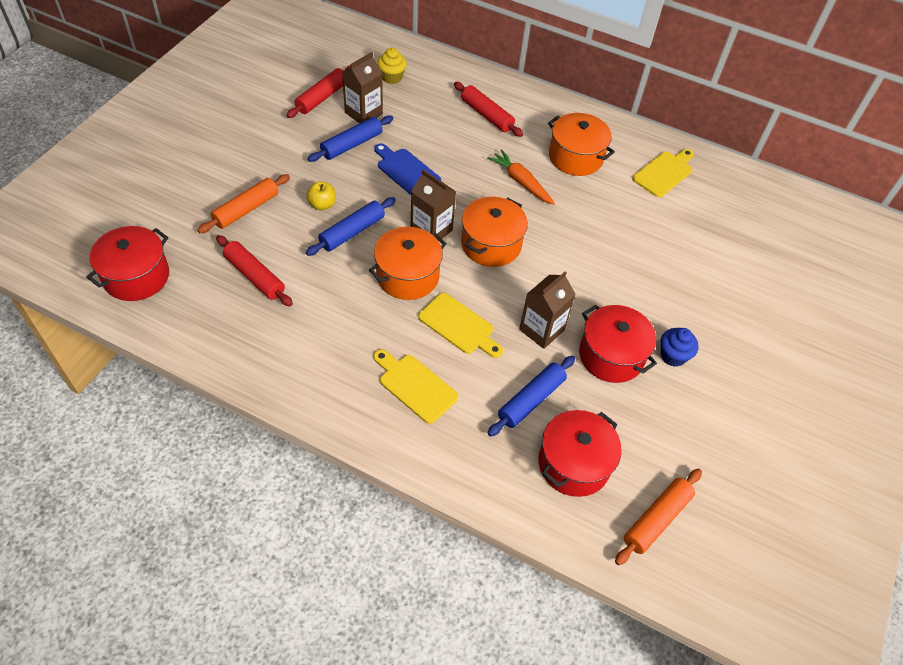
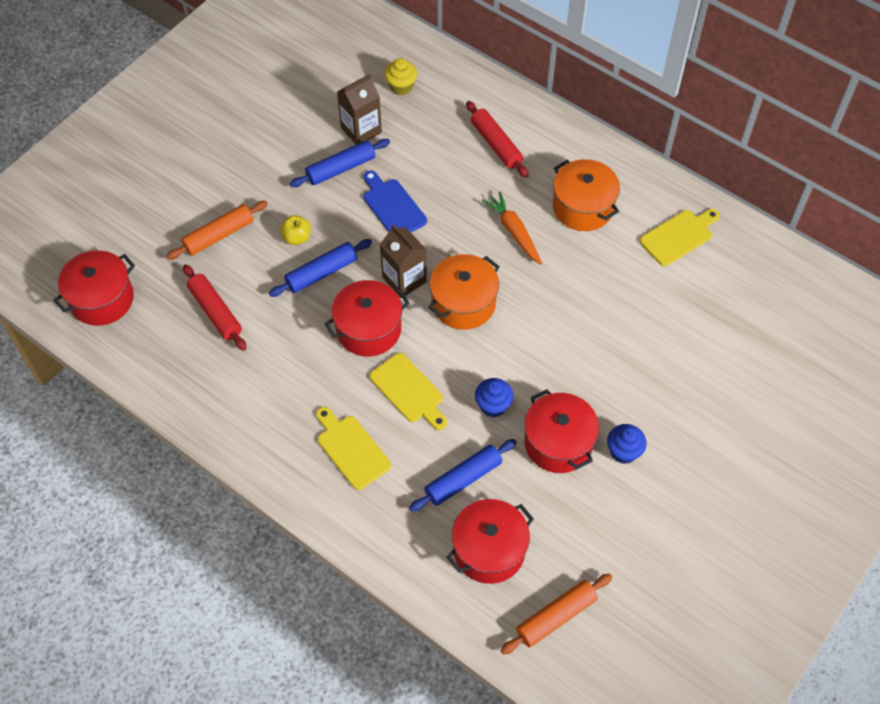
camera: 15 degrees right, 5 degrees up
(322, 98) = (320, 107): red rolling pin -> none
(407, 276) = (368, 329): orange pot -> red pot
(541, 330) = (493, 405): brown carton -> blue cupcake

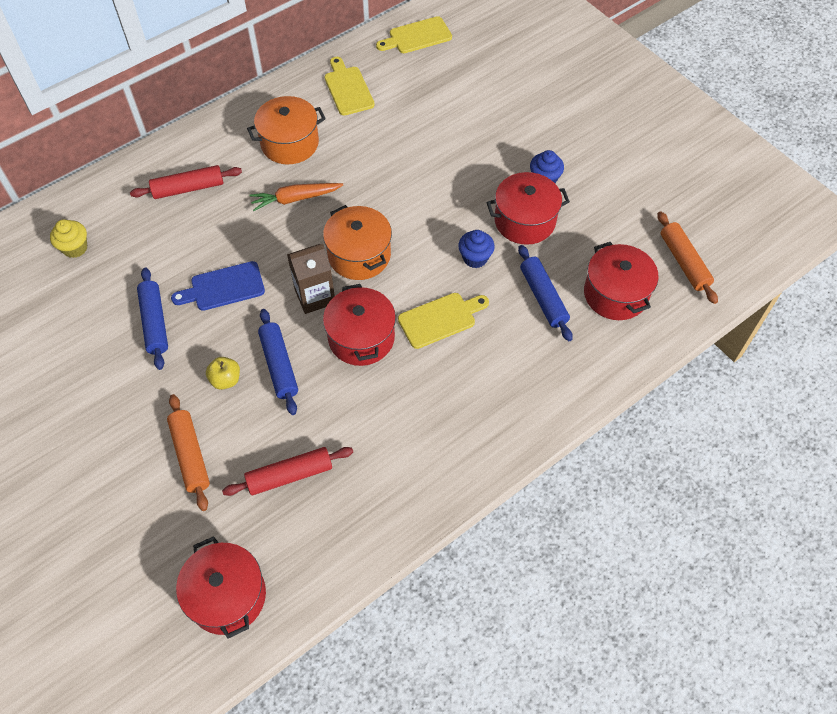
camera: 75 degrees left, 0 degrees up
(351, 449) = (490, 379): yellow cutting board -> yellow cutting board (417, 36)
(361, 130) = (113, 294): brown carton -> none

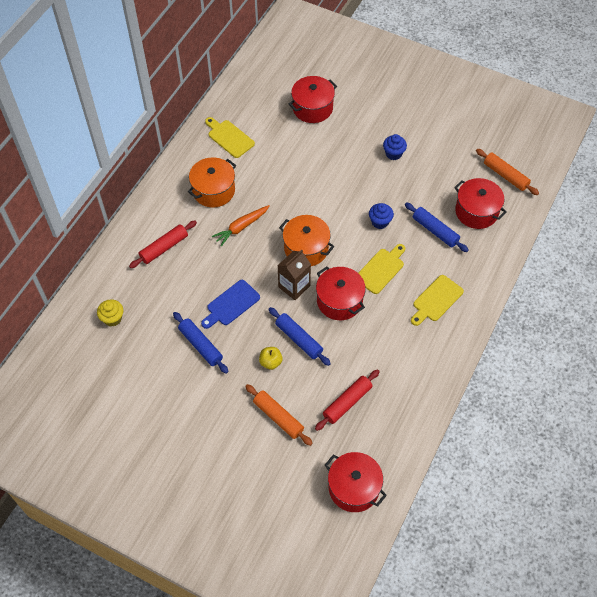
camera: 25 degrees left, 0 degrees up
(417, 36) = (253, 83): yellow cutting board -> yellow cutting board (436, 300)
(524, 221) = (396, 186): red pot -> red pot (312, 108)

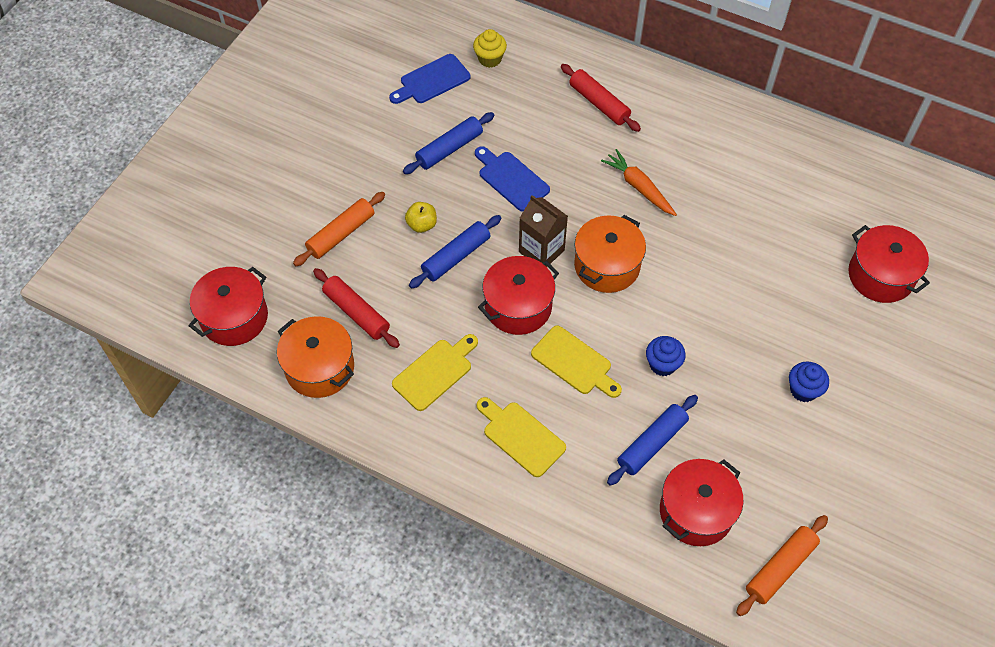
camera: 90 degrees right, 0 degrees up
(131, 359) = (432, 81): none -> blue cutting board
(213, 190) = (700, 153): orange pot -> orange pot (320, 368)
(229, 137) = (801, 168): yellow cutting board -> yellow cutting board (435, 372)

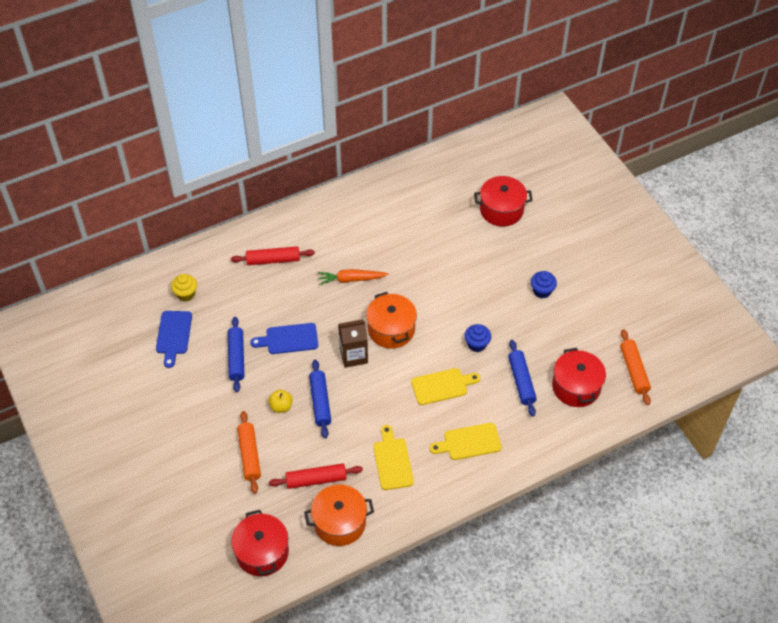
camera: 55 degrees left, 5 degrees down
(518, 306) = (382, 391): red pot -> none

